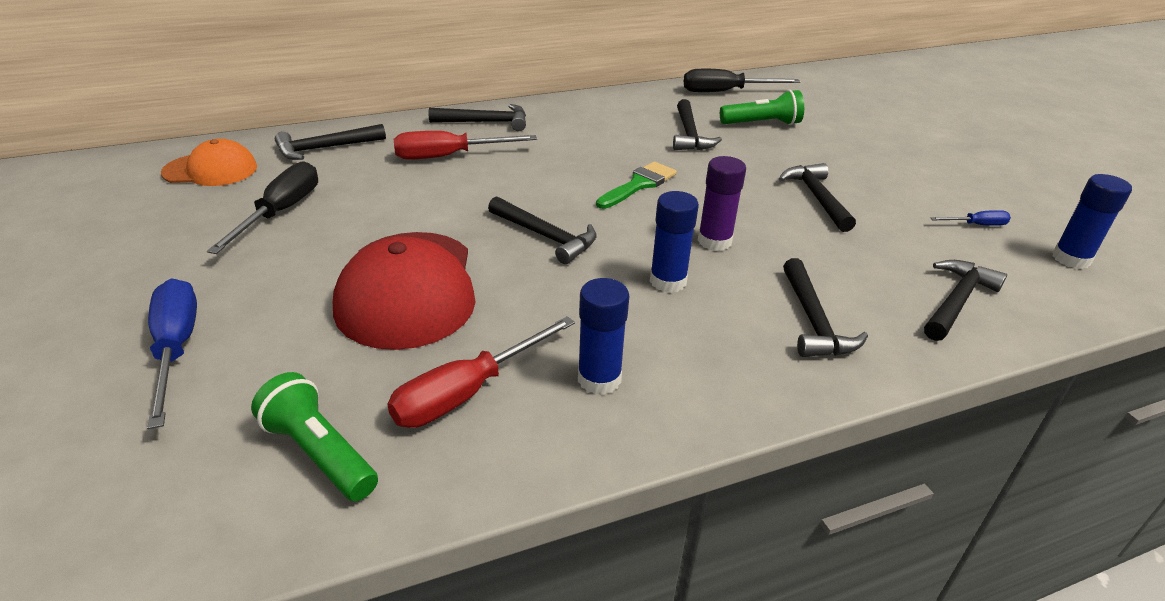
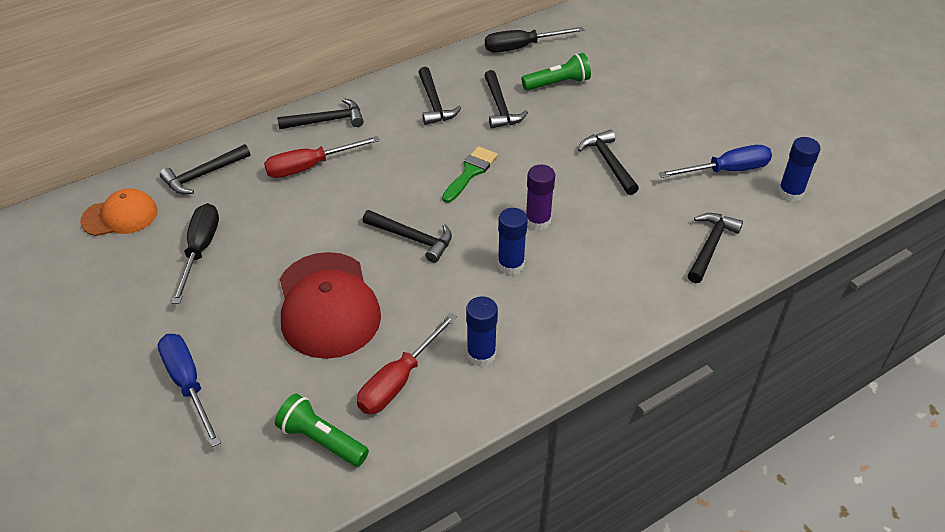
camera: 10 degrees left, 10 degrees up
(813, 321) = (615, 281): black hammer -> black hammer (434, 103)
(976, 225) = (726, 170): blue screwdriver -> blue screwdriver, size x1.97

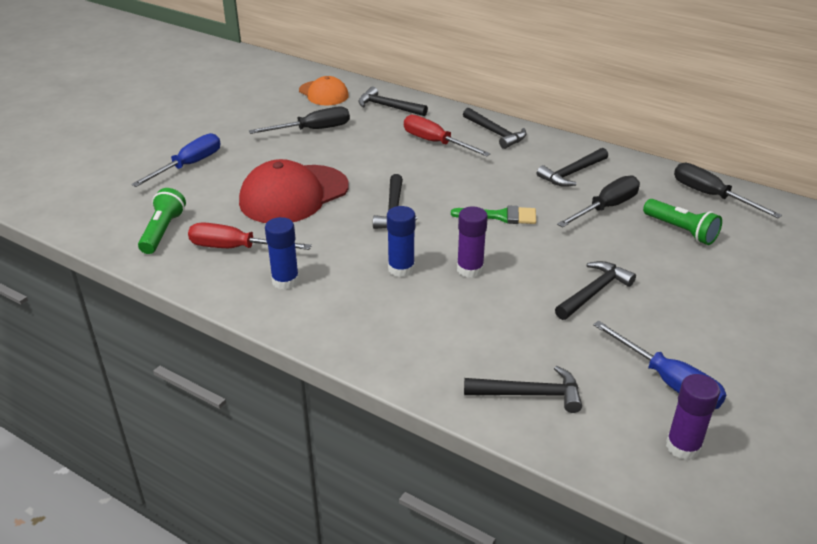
camera: 65 degrees right, 10 degrees down
(500, 107) = (606, 208): black hammer -> black screwdriver
(790, 193) = (683, 446): blue glue stick -> purple glue stick

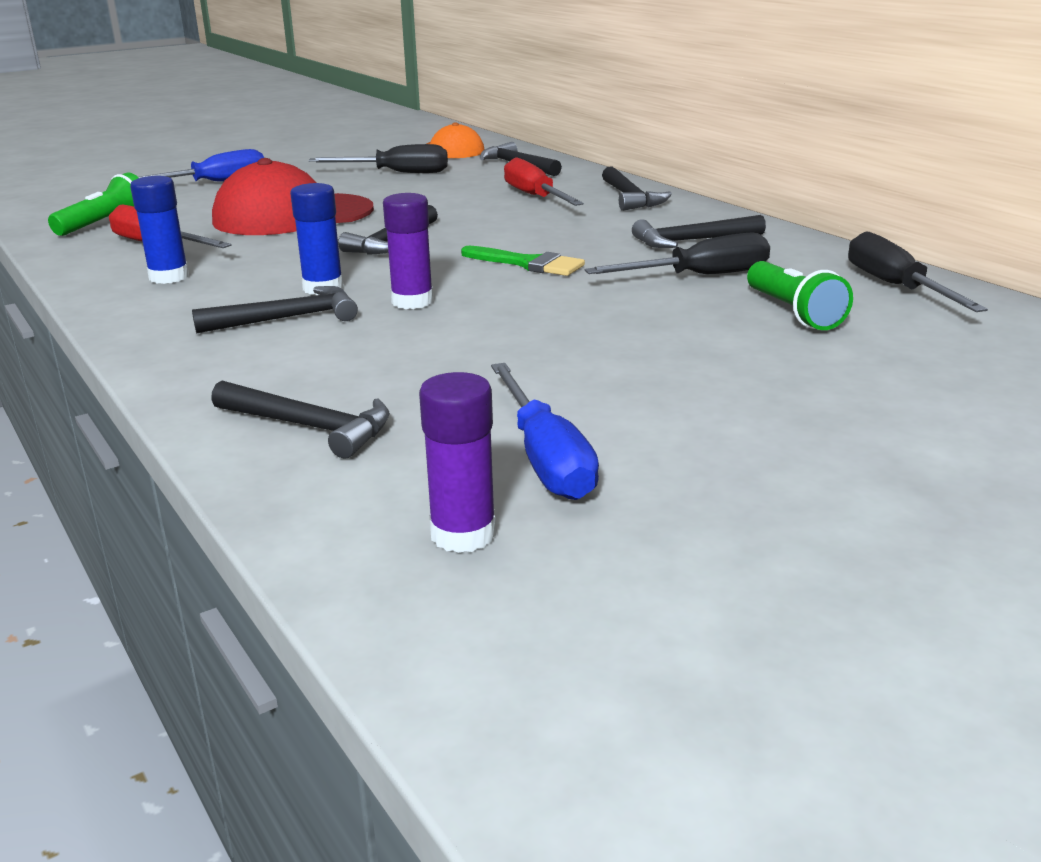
camera: 25 degrees right, 10 degrees down
(594, 292) = (560, 349): black hammer -> black hammer (287, 318)

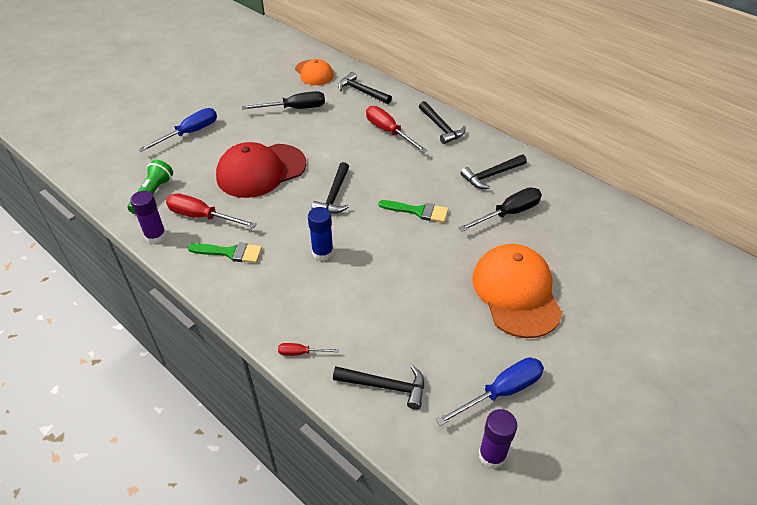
camera: 15 degrees left, 20 degrees up
(169, 277) = (230, 252): blue glue stick -> green brush
(187, 377) = (301, 353): none -> red screwdriver
(287, 318) = (320, 288): black hammer -> none
(412, 301) = (377, 260): purple glue stick -> purple glue stick (155, 236)
(545, 458) = (501, 392): blue screwdriver -> blue screwdriver turned 90 degrees counterclockwise
(658, 353) = (516, 292): none -> orange cap
(793, 313) = (564, 244): green flashlight -> none
(896, 287) = (602, 212): black screwdriver -> none

